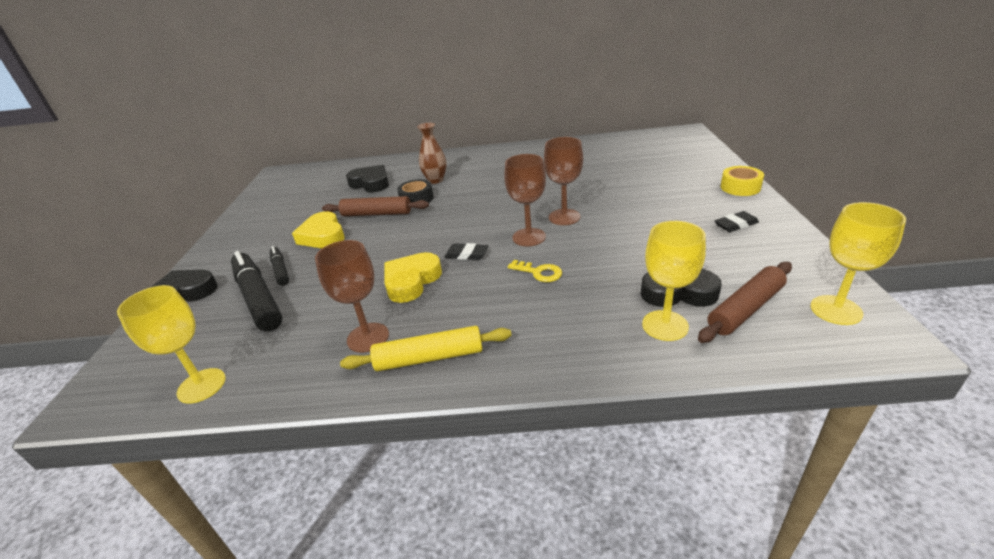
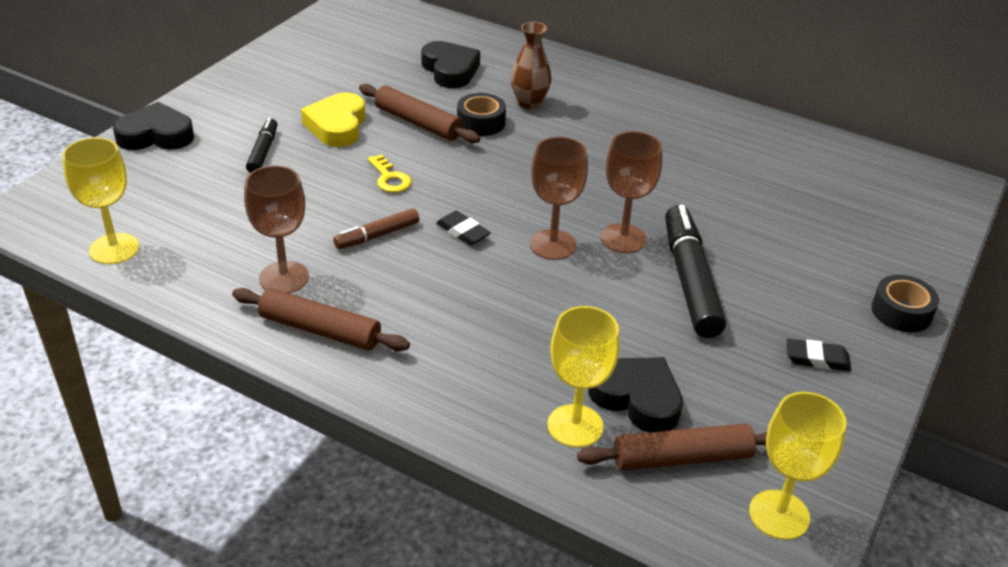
camera: 25 degrees right, 5 degrees up
(258, 298) = (220, 176): black marker -> black marker (690, 280)
(411, 281) = (377, 235): yellow heart -> brown marker
(429, 357) = (320, 330): yellow rolling pin -> brown rolling pin
(539, 272) = (515, 296): yellow key -> yellow key (390, 178)
(740, 187) = (901, 312): yellow tape -> black tape

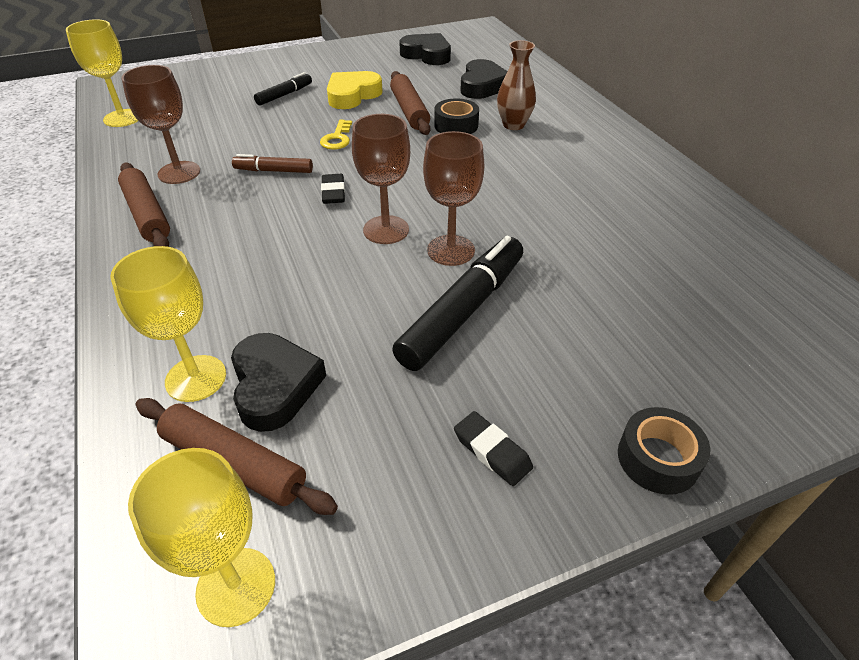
camera: 40 degrees right, 5 degrees up
(156, 135) = (240, 66): black heart -> black heart (427, 55)

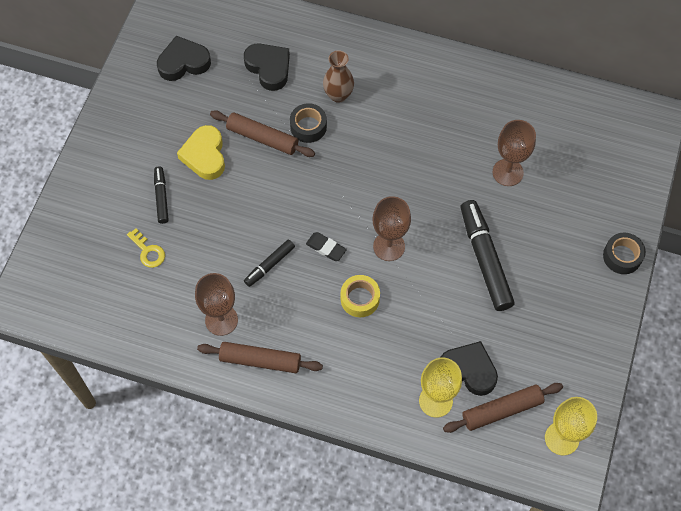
camera: 50 degrees left, 20 degrees up
(122, 118) = (99, 320): yellow goblet -> none
(274, 171) = (269, 265): brown marker -> black marker
(293, 242) = (360, 299): none -> yellow tape
(337, 138) = (260, 205): yellow key -> yellow key (148, 251)
(451, 250) = (434, 229): brown goblet -> brown goblet (507, 172)
(492, 451) = (572, 311): black eraser -> none

